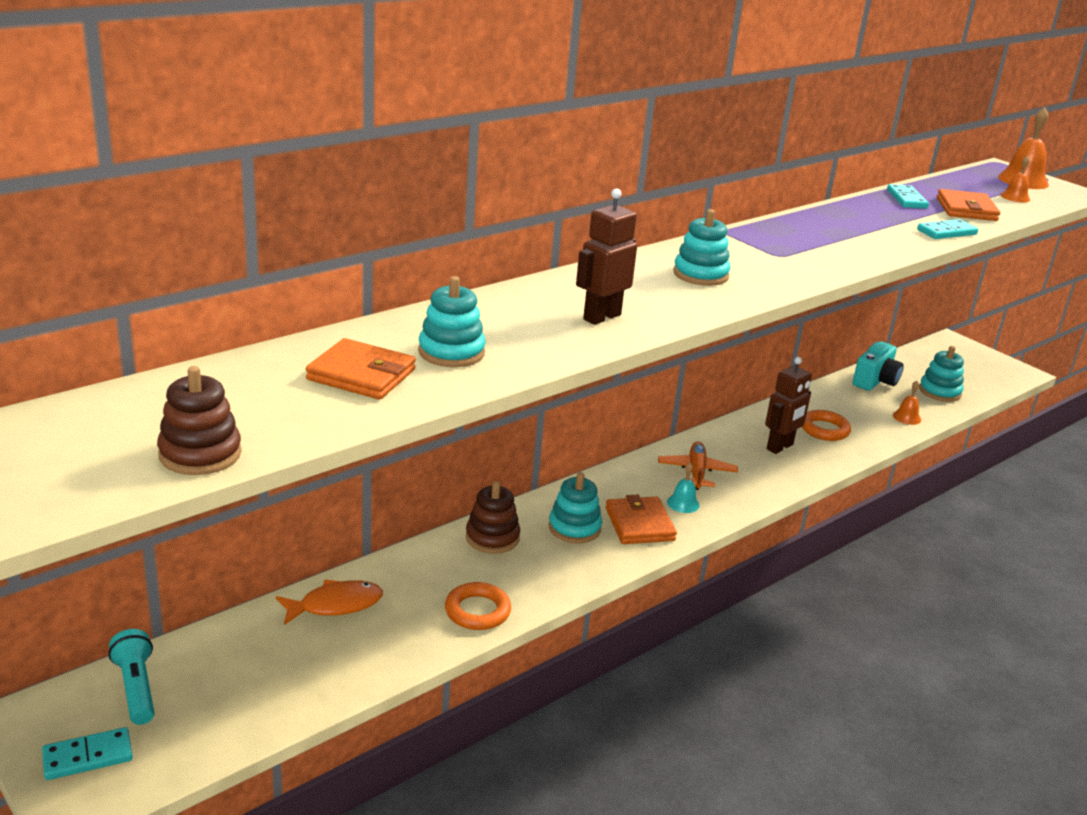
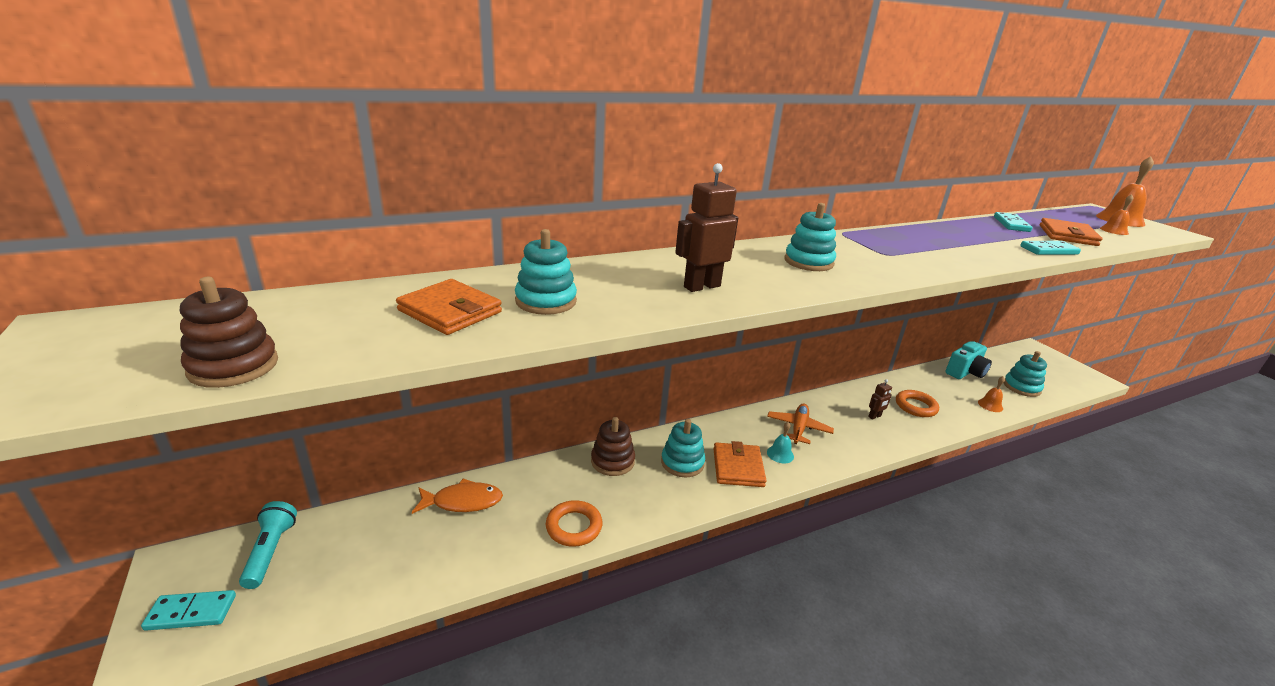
camera: 15 degrees right, 0 degrees up
(780, 447) = (874, 416): brown robot -> brown robot, size x0.54

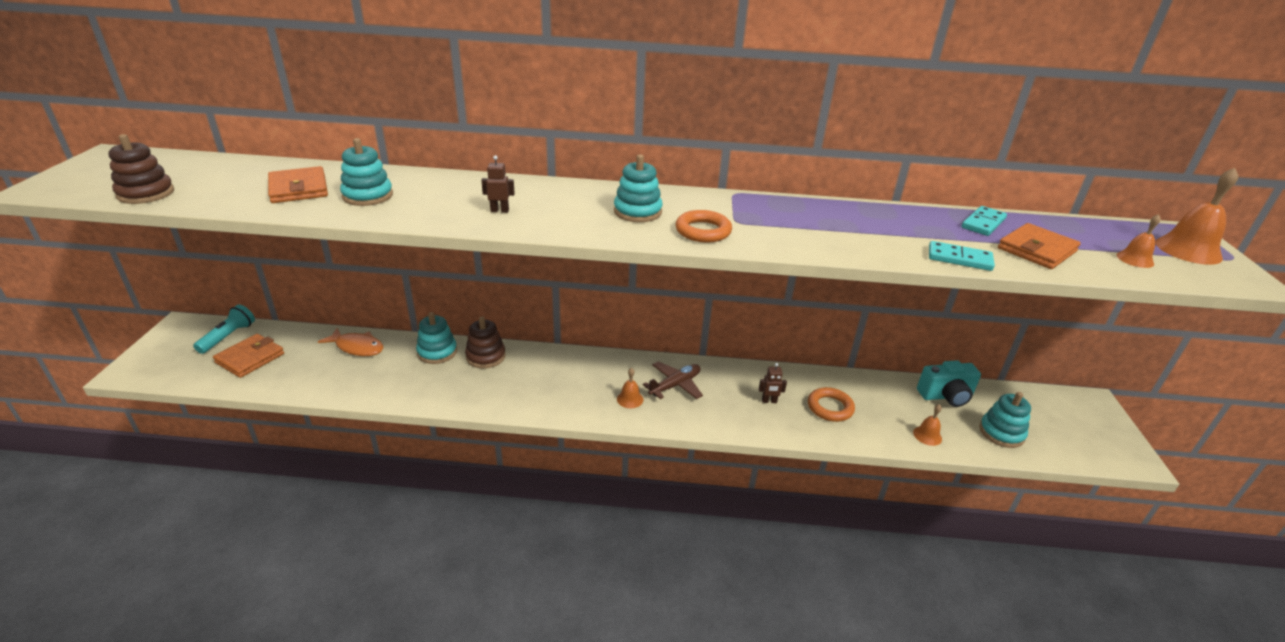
camera: 30 degrees right, 5 degrees up
(191, 612) = (165, 354): turquoise domino -> none
(574, 527) = (408, 390): orange ring -> orange ring (703, 231)
(682, 463) = (538, 376): turquoise stacking toy -> turquoise stacking toy (437, 352)
(701, 286) = (499, 211): brown robot -> brown robot, size x0.54
(738, 467) = (579, 396): orange wallet -> orange wallet (250, 358)
(780, 454) = (630, 399): turquoise bell -> orange bell
(798, 428) = (675, 385): orange plane -> brown plane

